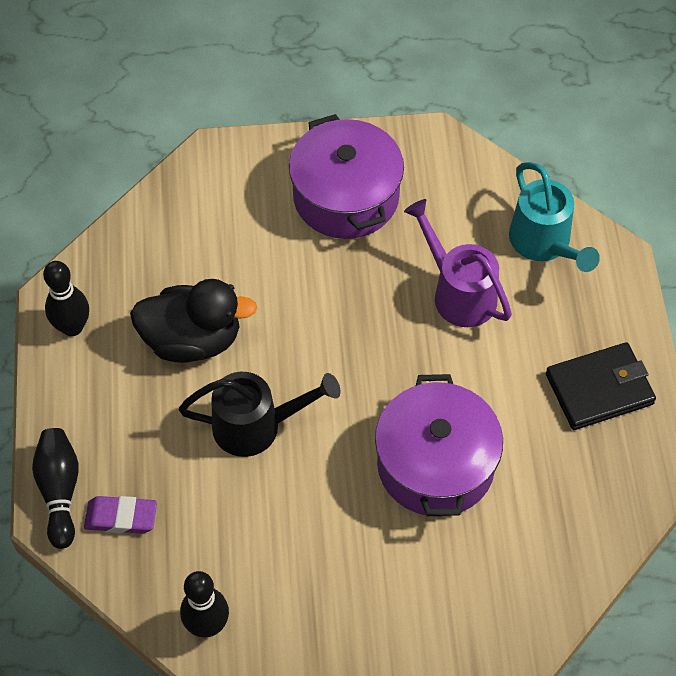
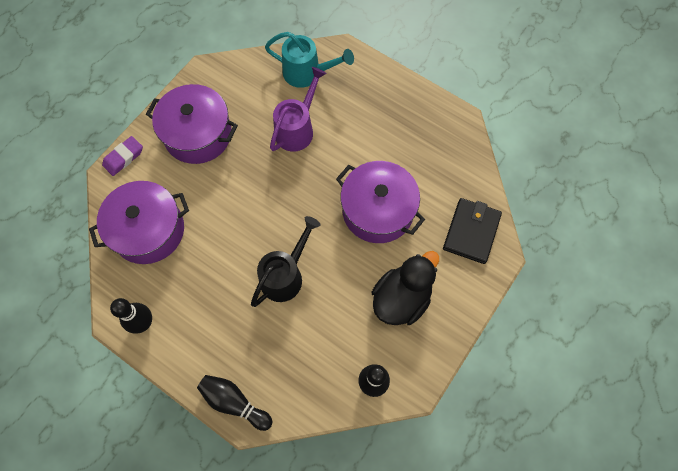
camera: 50 degrees left, 10 degrees up
(121, 517) = (277, 381): purple eraser -> purple eraser (123, 157)
(182, 244) = (148, 230): none -> purple pot
(192, 340) = (209, 268): black duck -> black duck (401, 298)
(458, 292) = (297, 128): purple watering can -> purple watering can turned 120 degrees clockwise
(599, 389) = (401, 112): black wallet -> black wallet (471, 232)

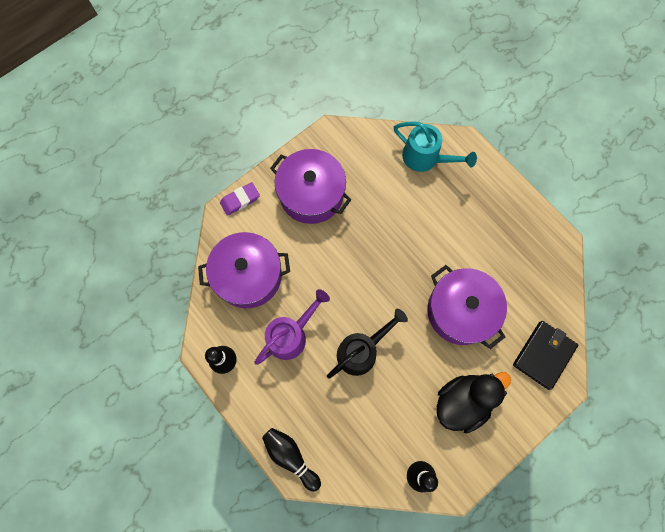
camera: 15 degrees right, 5 degrees up
(297, 128) = (404, 211): purple watering can -> purple watering can (291, 335)

